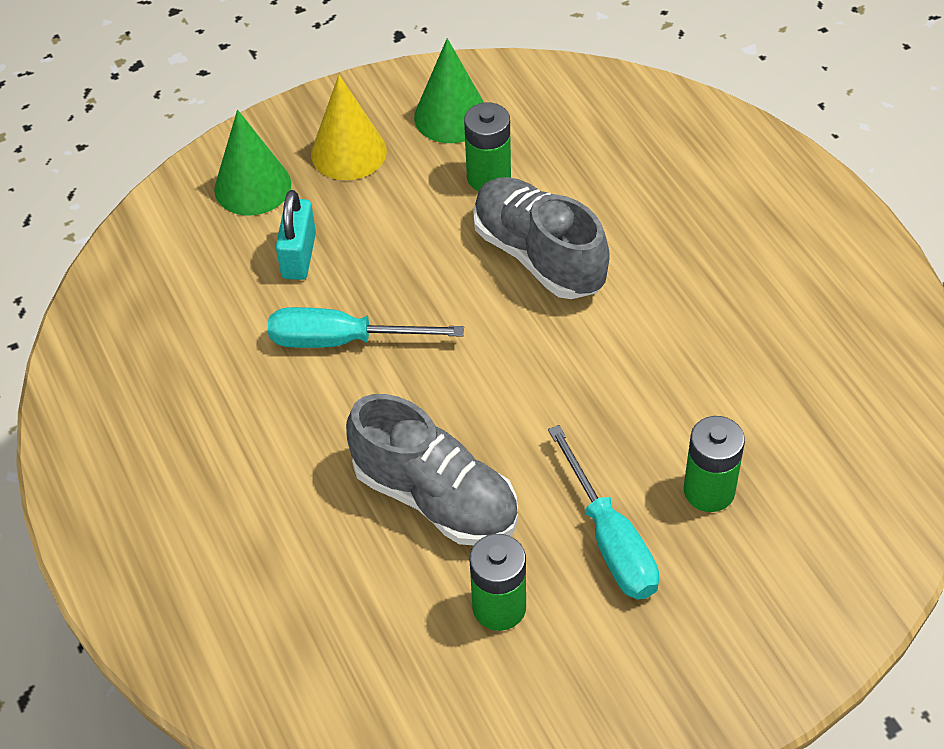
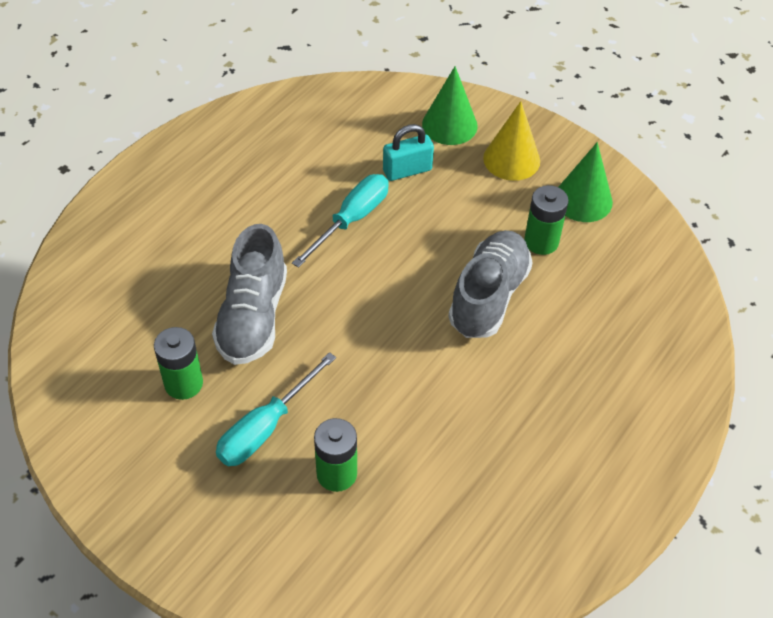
camera: 60 degrees right, 0 degrees up
(342, 340) = (351, 220): turquoise screwdriver -> turquoise screwdriver turned 60 degrees clockwise

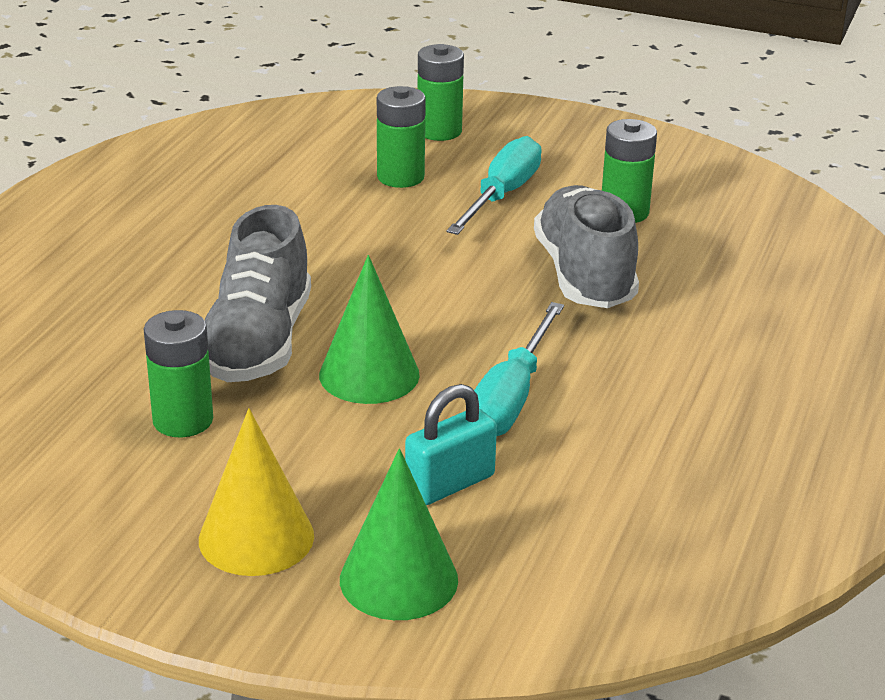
camera: 165 degrees right, 20 degrees down
(276, 545) = (439, 131): none -> green battery
(583, 200) = (110, 493): green cone -> green cone (369, 374)

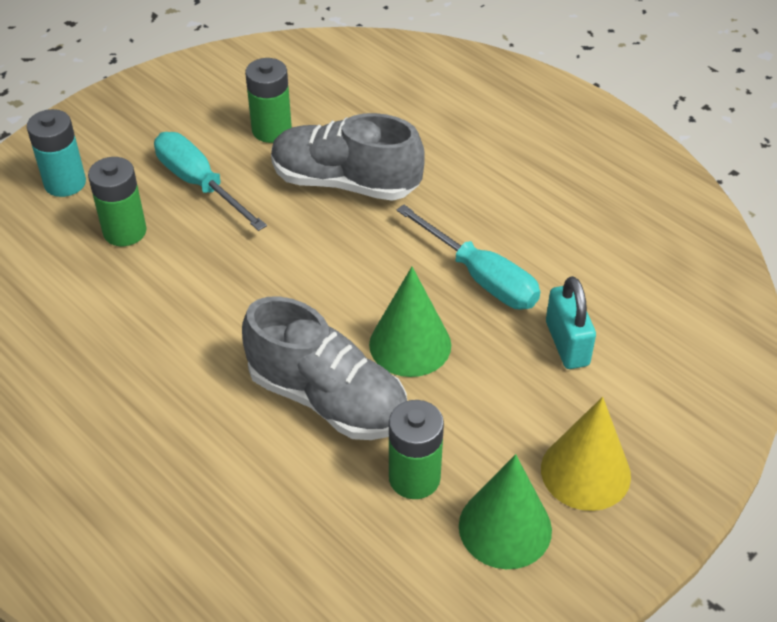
camera: 65 degrees left, 15 degrees up
(398, 579) = (661, 405): green cone -> green cone (505, 527)
(439, 131) = (65, 183): green battery -> turquoise battery

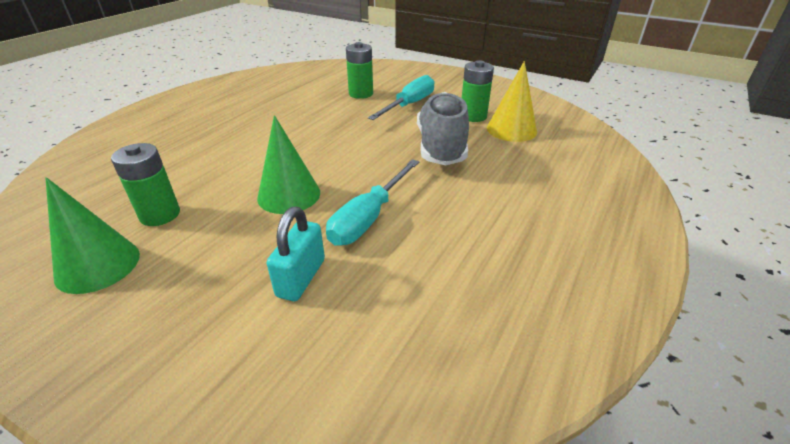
camera: 75 degrees right, 10 degrees down
(65, 183) = (389, 76): turquoise battery -> none
(328, 399) = (236, 171): grey shoe -> none
(567, 343) = (301, 277): turquoise padlock -> turquoise padlock turned 45 degrees counterclockwise
(585, 472) = (143, 308): yellow cone -> yellow cone (511, 129)

